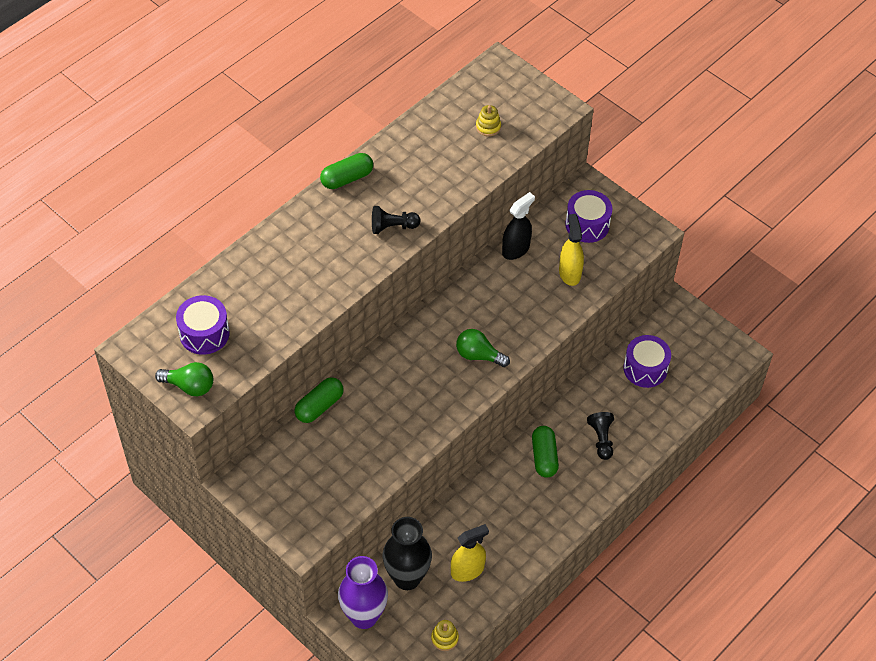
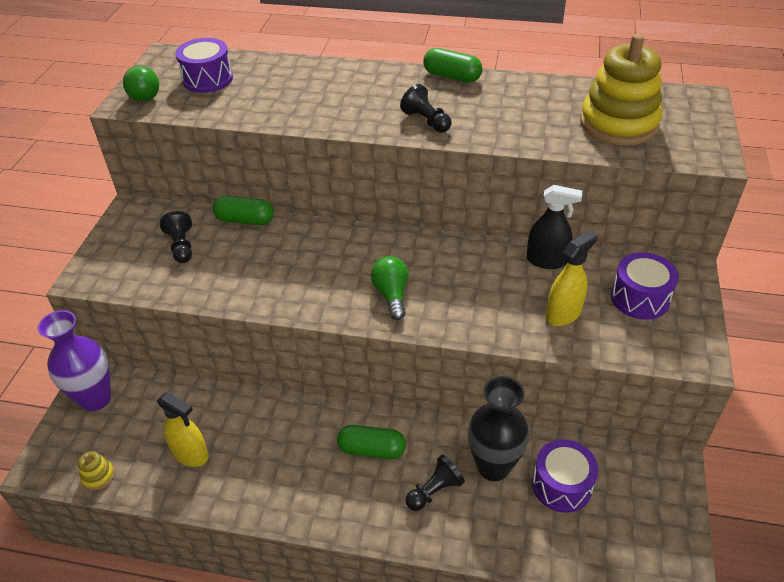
camera: 60 degrees right, 10 degrees down
(317, 462) = (181, 246): none -> black pawn
(407, 578) = (156, 410): black vase -> black vase (493, 467)
(488, 127) = (618, 123): yellow stacking toy -> yellow stacking toy, size x2.50
(544, 457) = (371, 449): green capsule -> green capsule turned 45 degrees clockwise

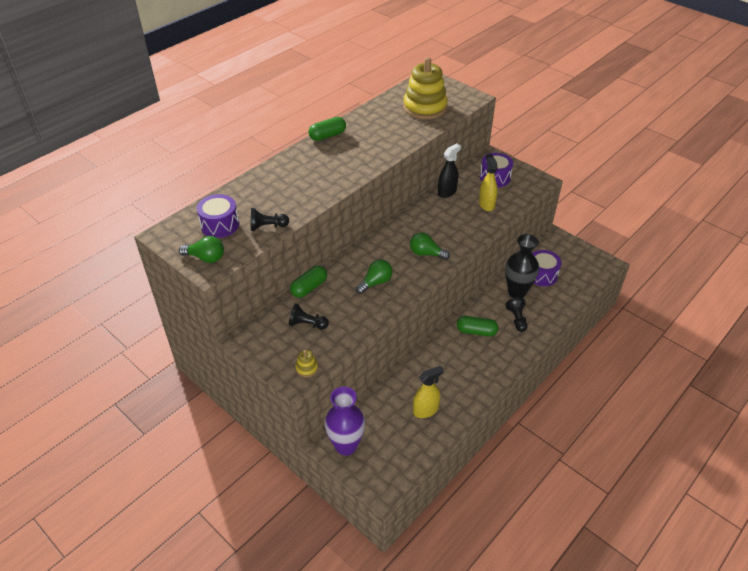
camera: 60 degrees left, 0 degrees up
(98, 476) = (411, 461): yellow stacking toy -> yellow stacking toy (306, 368)
(295, 271) = (375, 282): none -> green light bulb
(371, 449) = (476, 331): green capsule -> green capsule turned 60 degrees clockwise
(426, 121) = (361, 161): black pawn -> black pawn (267, 226)

